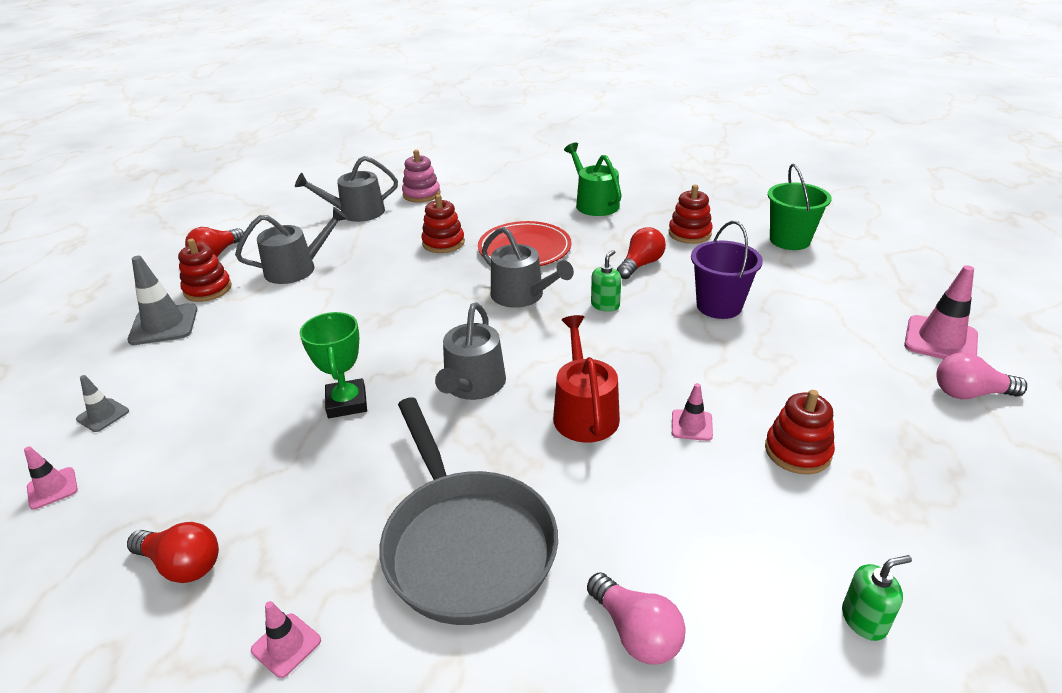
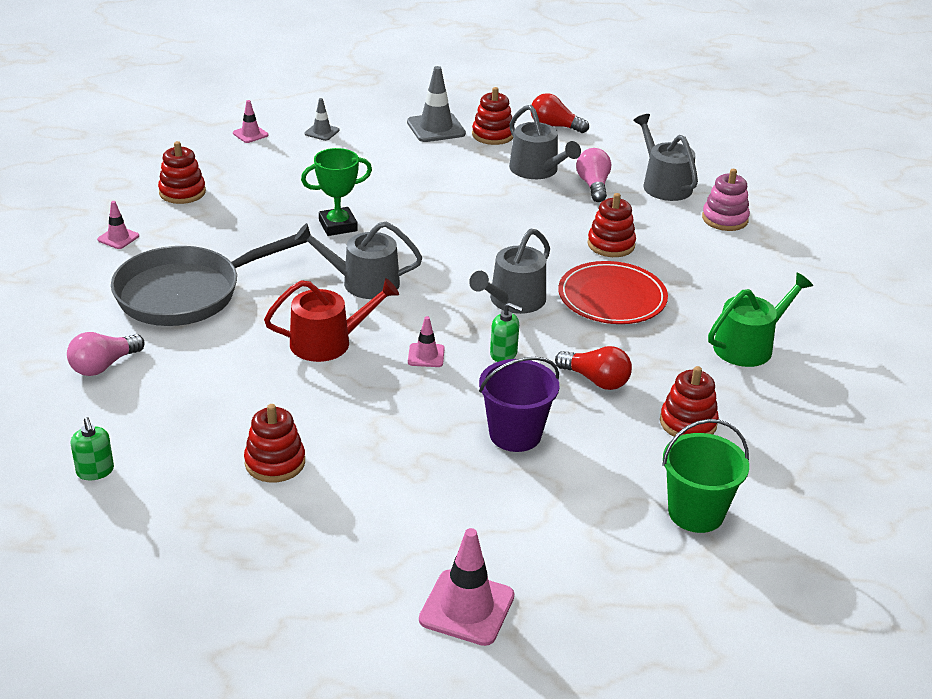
camera: 80 degrees right, 0 degrees up
(182, 564) = (182, 192): red light bulb -> red stacking toy
(691, 425) = (311, 402): pink traffic cone -> pink traffic cone (426, 355)
(970, 393) = (364, 605): pink light bulb -> pink light bulb (593, 186)

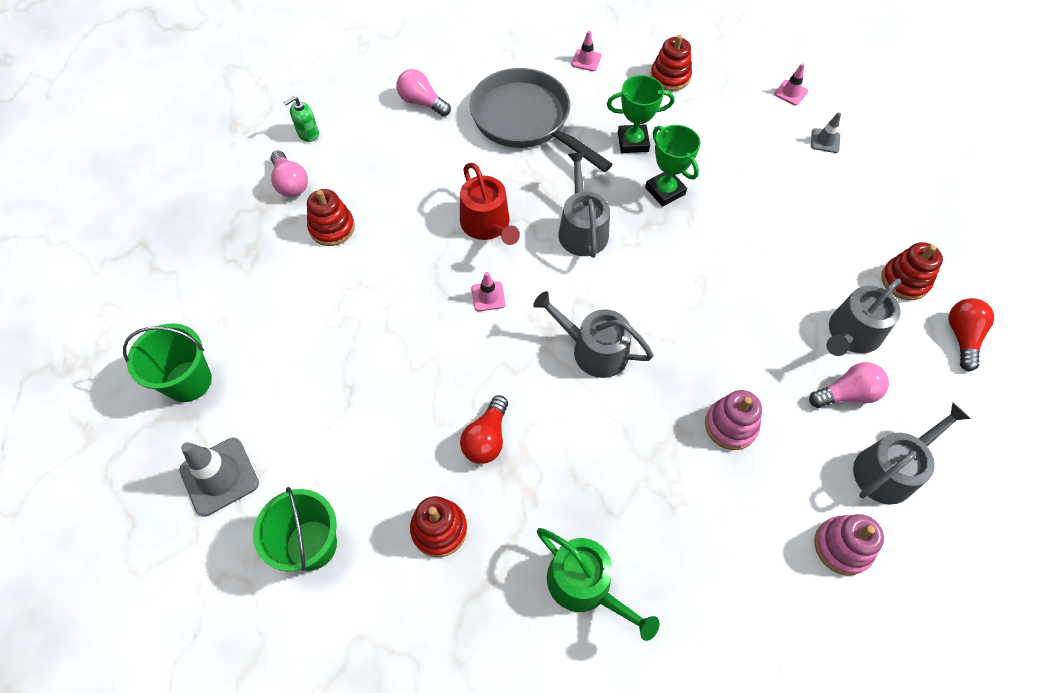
camera: 80 degrees right, 25 degrees up
(178, 494) = (290, 183): none -> pink light bulb
(261, 231) = (633, 142): none -> green trophy
(436, 128) = (889, 228): grey traffic cone -> grey traffic cone (219, 476)
(467, 608) = (188, 381): pink traffic cone -> green bucket
(503, 354) = (506, 355): green soap dispenser -> none
(515, 434) = (394, 382): purple bucket -> none
(611, 244) = (730, 425): red stacking toy -> pink stacking toy
(612, 297) = (630, 437): red plate -> none

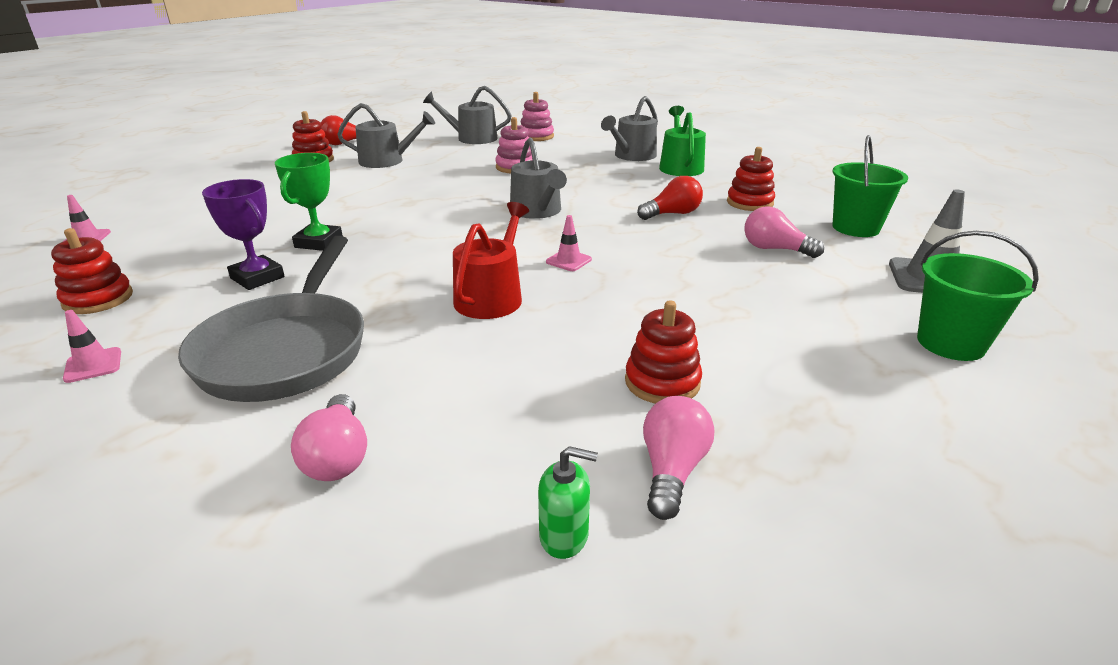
camera: 135 degrees left, 30 degrees down
(582, 229) = (424, 256): grey watering can -> grey watering can (632, 156)
(633, 142) = (257, 278): green trophy -> purple trophy
(825, 141) = (163, 209): grey traffic cone -> none
(847, 394) = (438, 153): pink light bulb -> pink light bulb (775, 249)

